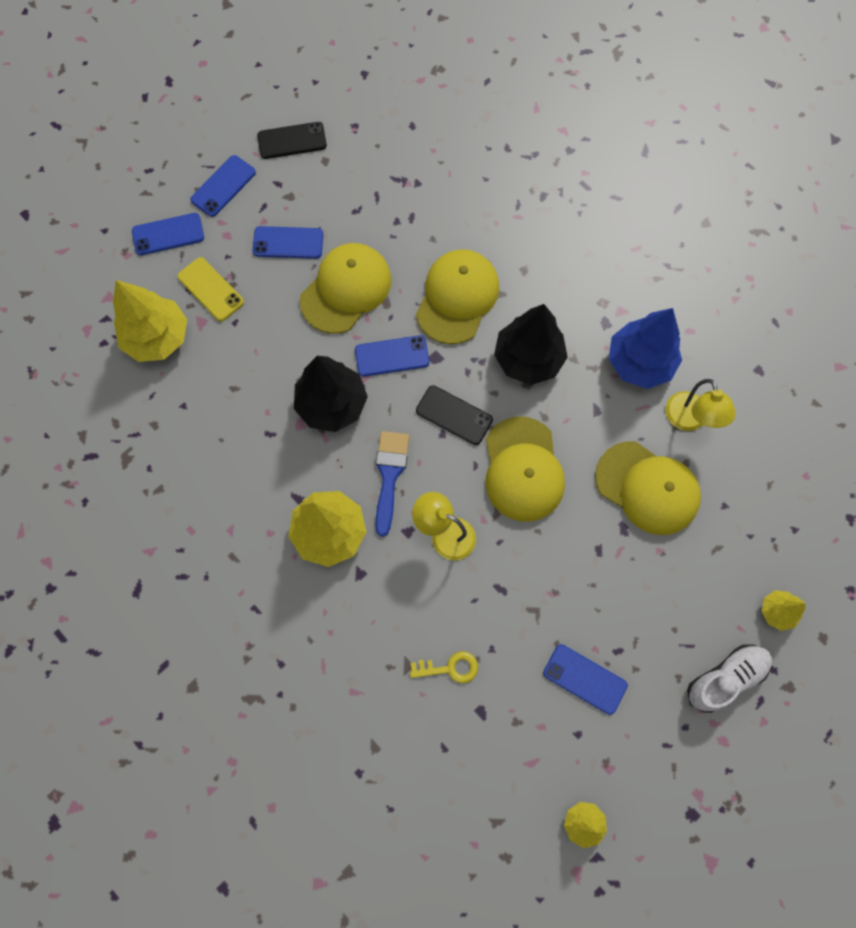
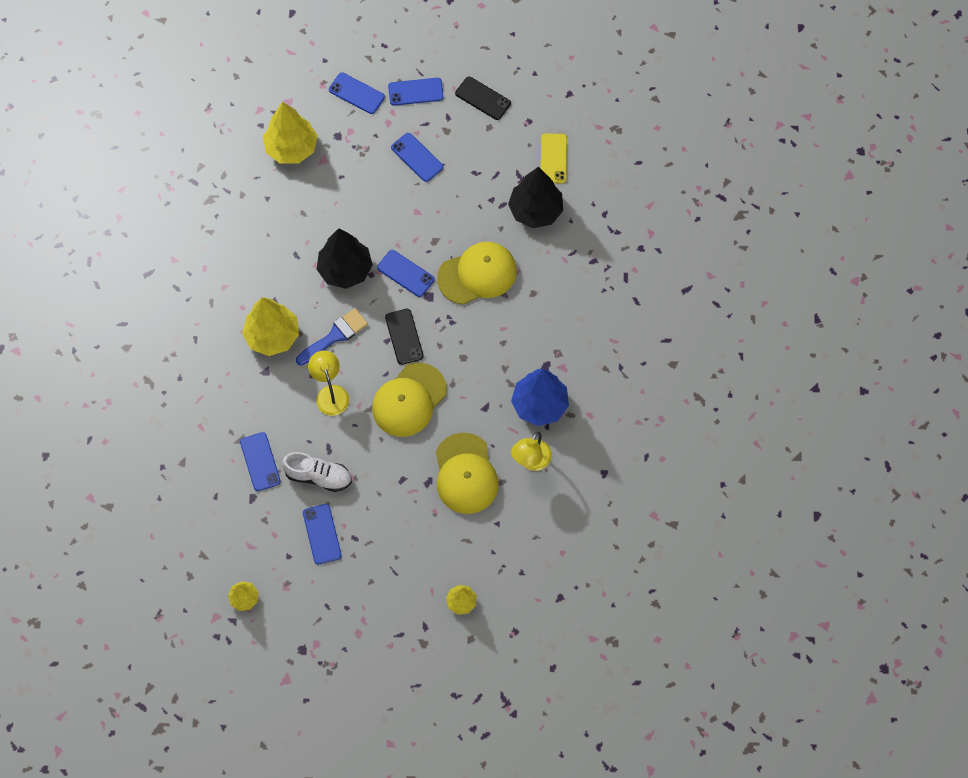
camera: 45 degrees right, 5 degrees down
(210, 289) = (347, 146): yellow phone -> yellow phone (553, 158)
(346, 289) = (420, 213): yellow cap -> none
(450, 668) = (260, 461): yellow key -> blue phone
(528, 359) = (479, 344): black tree -> black tree (535, 210)
(725, 678) = (395, 606): white shoe -> white shoe (318, 476)

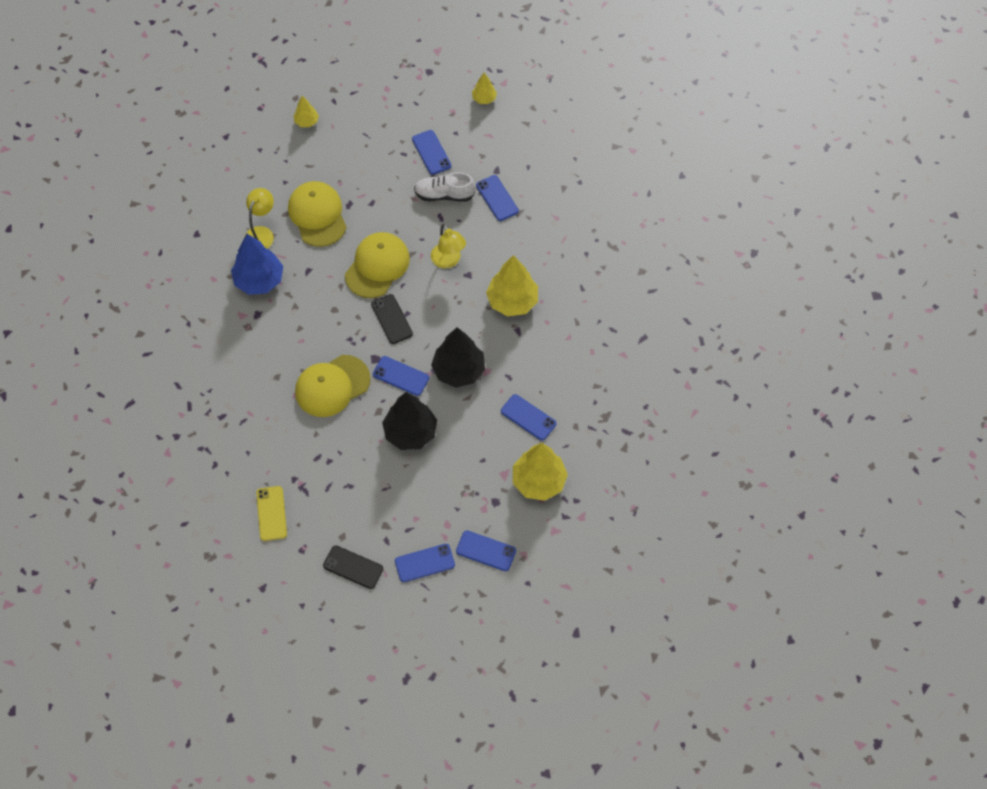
camera: 170 degrees right, 5 degrees down
(335, 336) = (455, 310): blue brush -> none
(417, 157) = (410, 492): blue phone -> blue phone (528, 417)
(535, 210) = (283, 457): black tree -> black tree (410, 432)

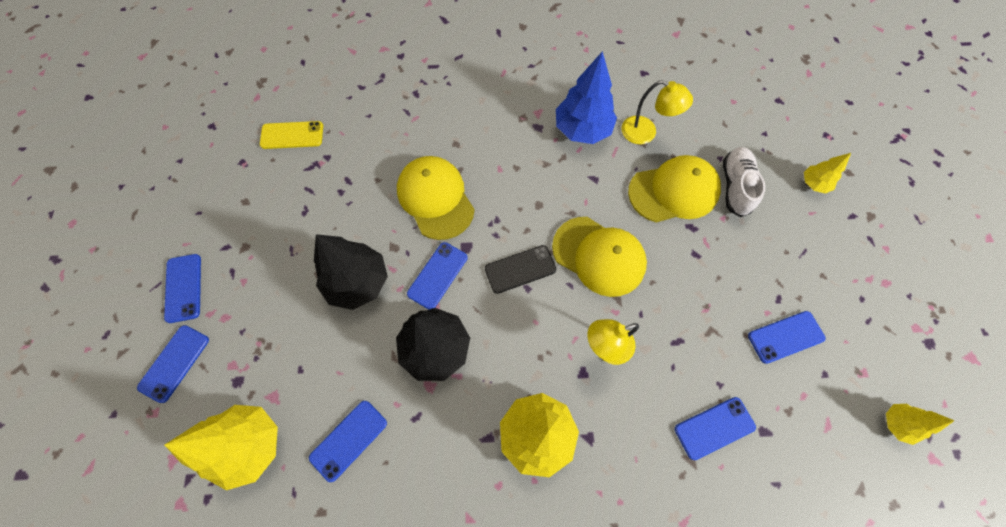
camera: 95 degrees right, 5 degrees up
(353, 567) = (205, 211): black phone -> none
(444, 194) = (715, 350): white shoe -> white shoe (735, 186)

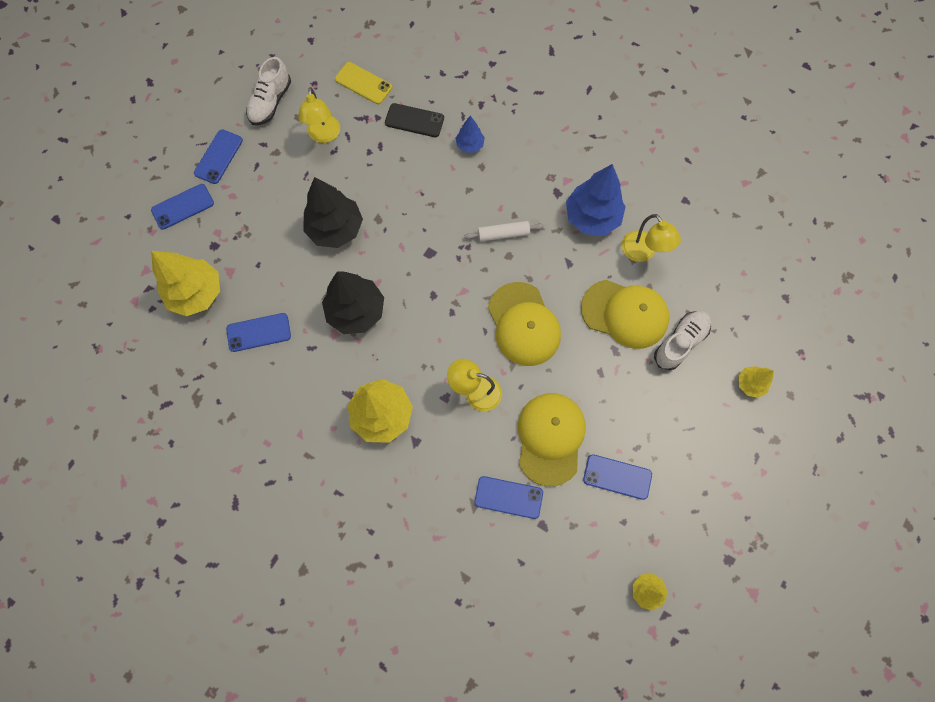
camera: 35 degrees right, 5 degrees up
(207, 204) = (271, 102): none -> white shoe
(285, 203) = (324, 135): none -> yellow lamp
(431, 132) = (470, 145): none -> blue tree
(435, 198) = (434, 201): yellow cap -> yellow cap (550, 438)
(437, 275) = (394, 260): blue phone -> none
(519, 189) = (503, 234): none -> white rolling pin
(520, 269) = (457, 295): black phone -> black phone (414, 120)

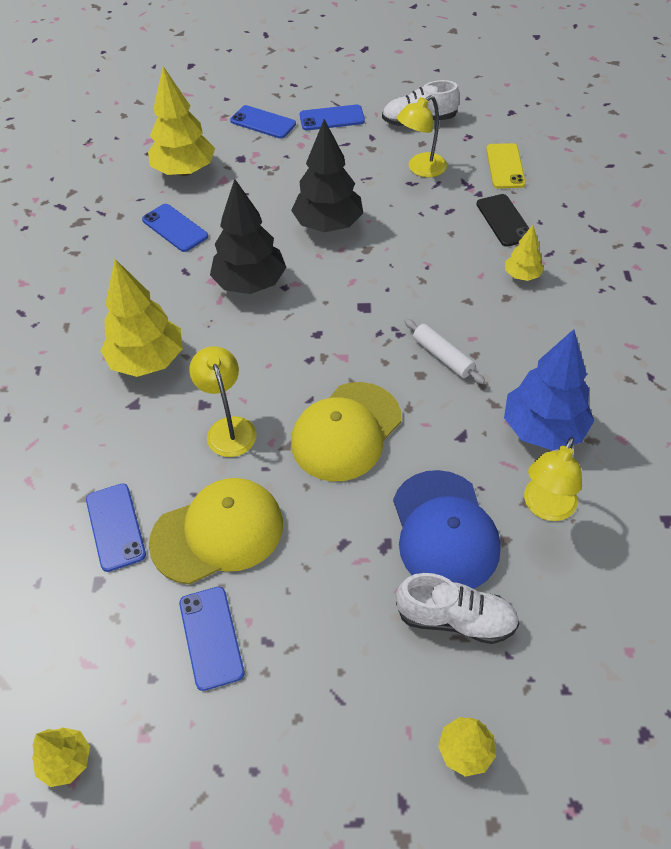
camera: 60 degrees right, 20 degrees down
(470, 145) = (522, 275): blue tree -> yellow tree
(625, 314) = (444, 531): yellow cap -> blue cap

